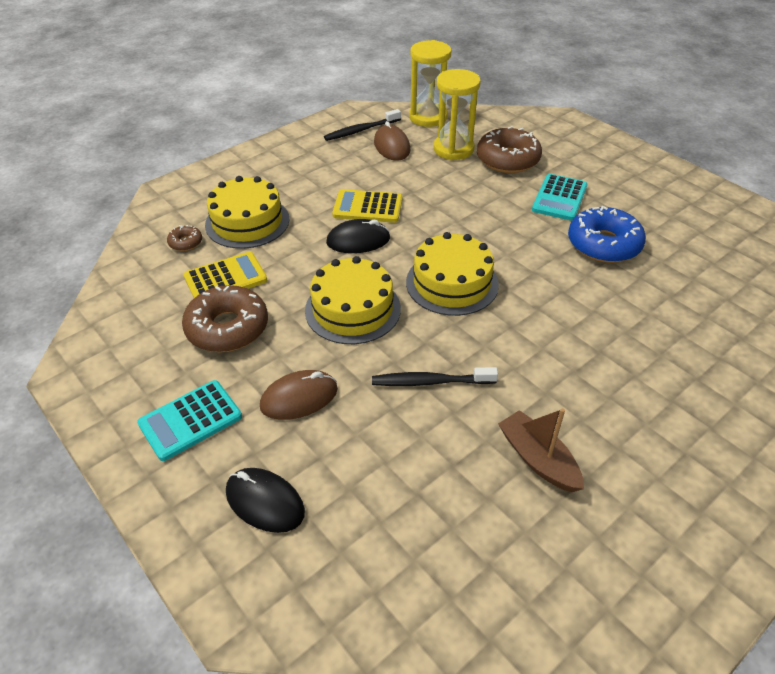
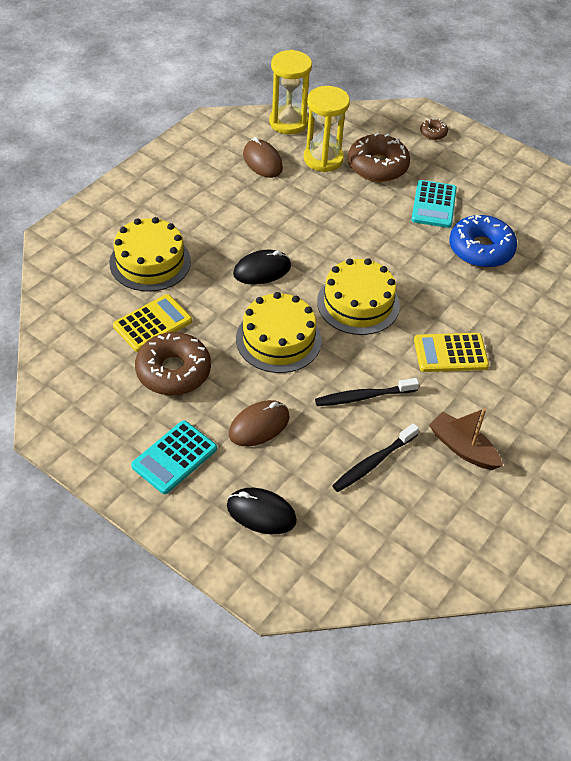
camera: 15 degrees left, 5 degrees up
(185, 242) = (99, 291): brown donut -> brown donut (433, 133)
(361, 130) = (226, 145): black toothbrush -> black toothbrush (373, 463)
(368, 207) = (260, 233): yellow calculator -> yellow calculator (450, 353)

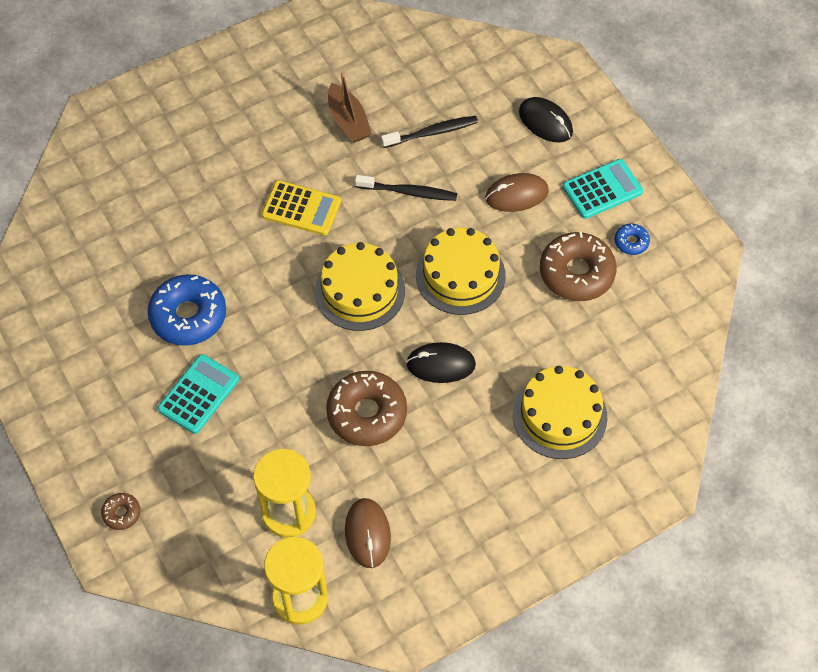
camera: 155 degrees left, 10 degrees up
(129, 414) = (631, 242): none -> blue donut
(152, 324) = (581, 333): yellow calculator -> none
(377, 166) = (228, 478): brown donut -> brown donut (367, 413)

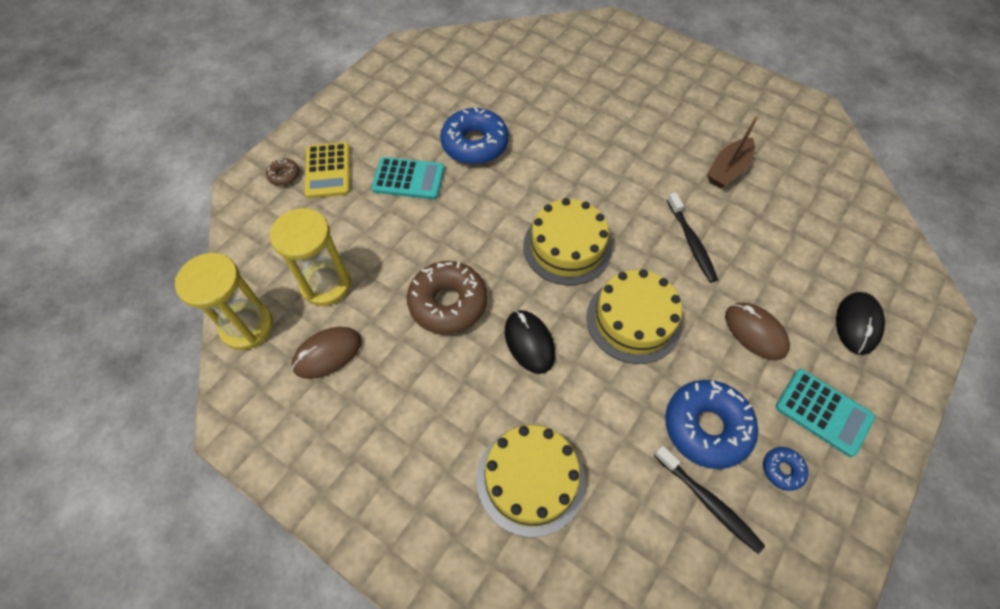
camera: 65 degrees right, 0 degrees up
(301, 208) = (619, 173): yellow calculator -> yellow calculator (328, 171)
(432, 132) = (766, 234): black toothbrush -> black toothbrush (708, 502)
(576, 273) = (706, 427): brown donut -> blue donut

